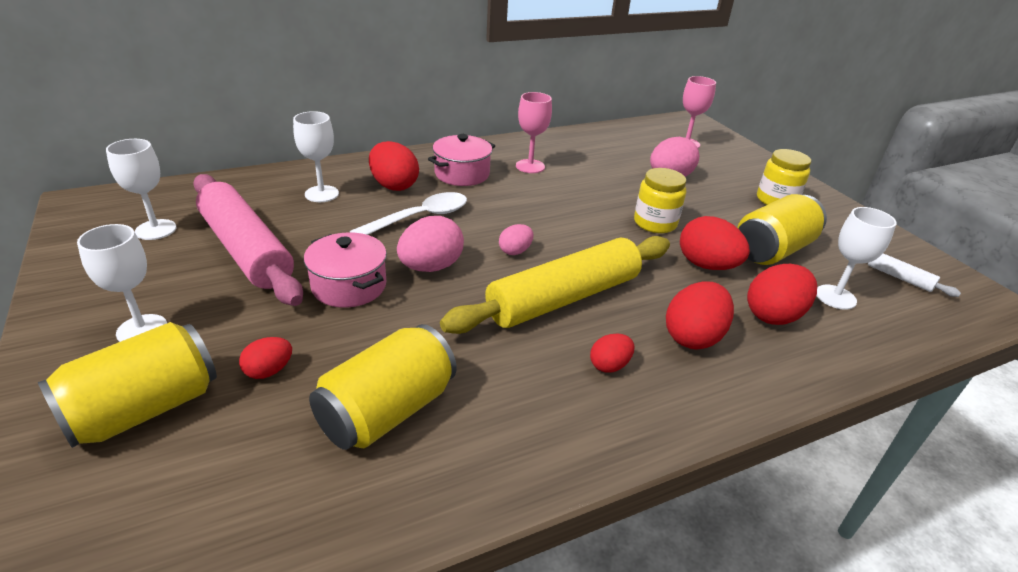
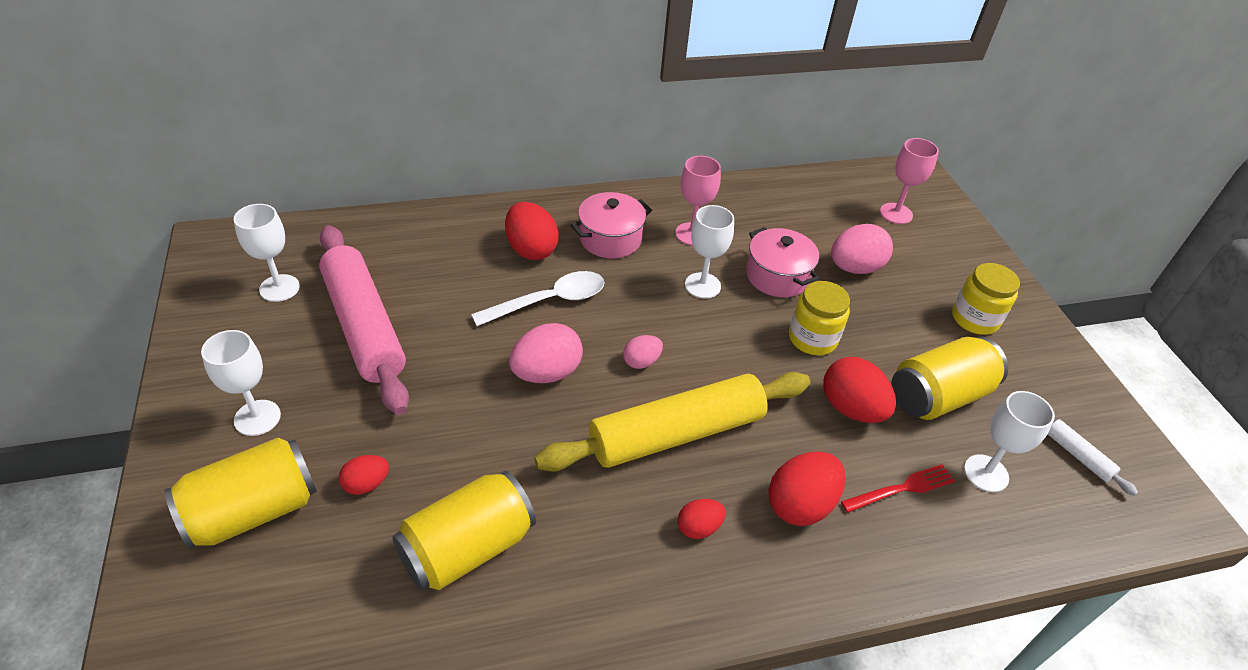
camera: 10 degrees right, 10 degrees up
(322, 194) = (451, 254): white goblet -> white goblet (702, 285)
(349, 286) = (458, 388): pink pot -> pink pot (777, 276)
(773, 315) = (902, 488): red egg -> red fork

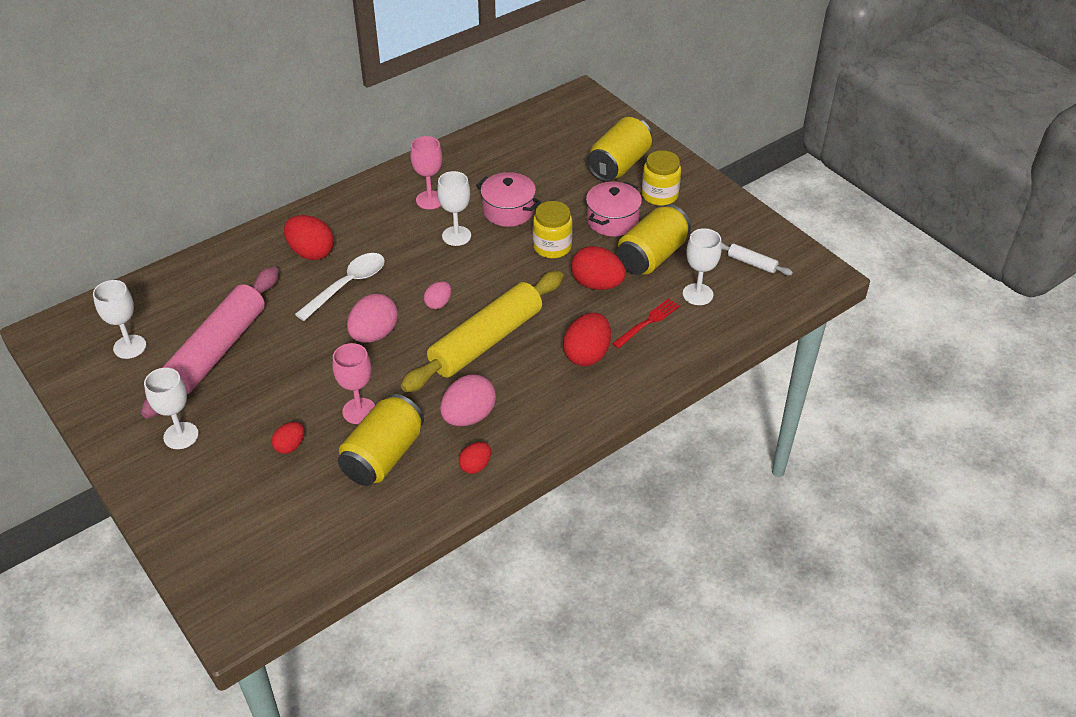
camera: 20 degrees left, 0 degrees up
(253, 510) = (221, 489): yellow can -> yellow can (619, 165)
(364, 326) = (217, 350): pink rolling pin -> pink rolling pin turned 75 degrees clockwise
(610, 239) = (369, 224): pink pot -> pink pot (612, 220)
(699, 527) = (528, 391): red egg -> red egg (475, 466)
(855, 268) = (562, 186): pink egg -> pink egg (468, 416)
(896, 213) = (577, 134): pink goblet -> pink goblet (359, 411)

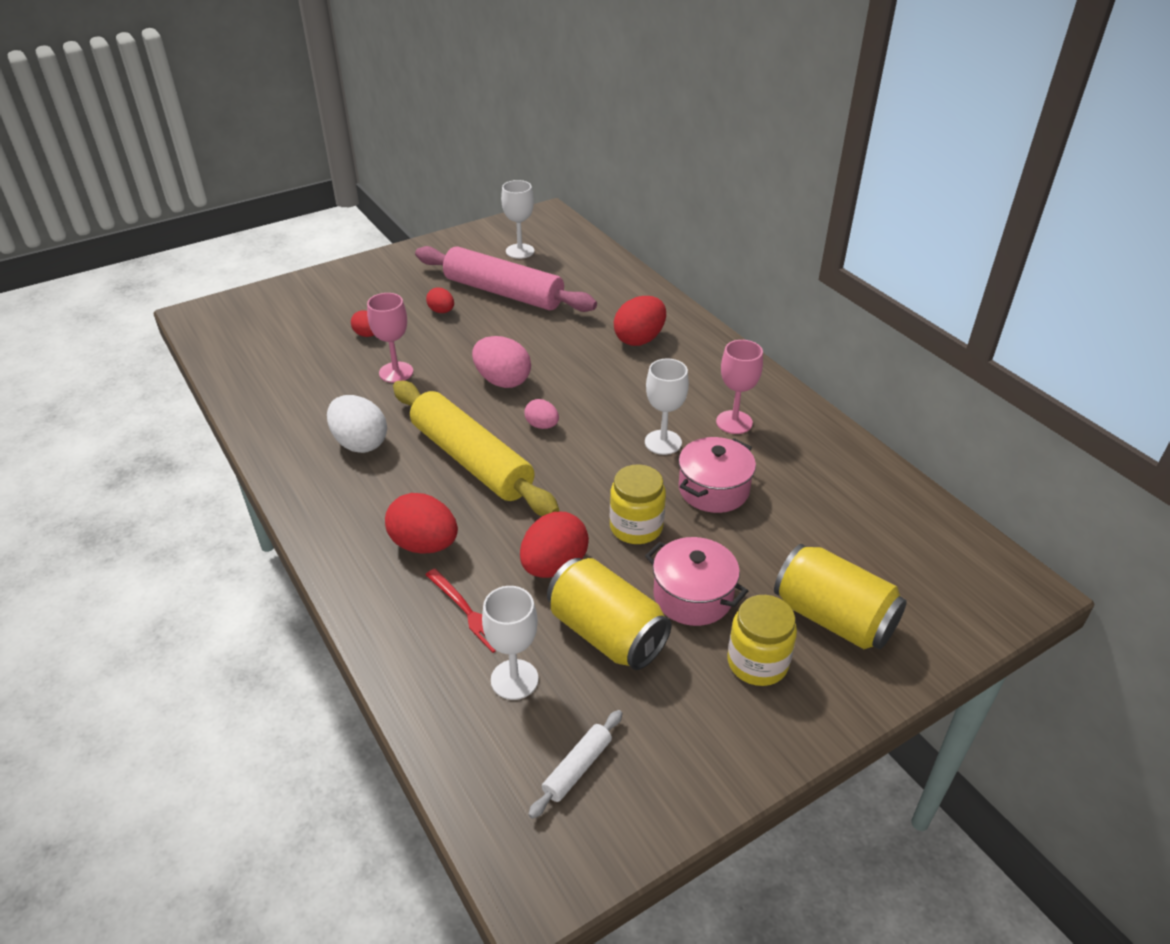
camera: 95 degrees right, 5 degrees down
(181, 435) = (403, 281): white goblet -> none
(347, 285) = (583, 363): white spoon -> none
(383, 456) = (331, 387): yellow can -> none
(468, 416) = (360, 443): pink egg -> white egg
(475, 466) = (290, 445): red egg -> red egg (441, 311)

